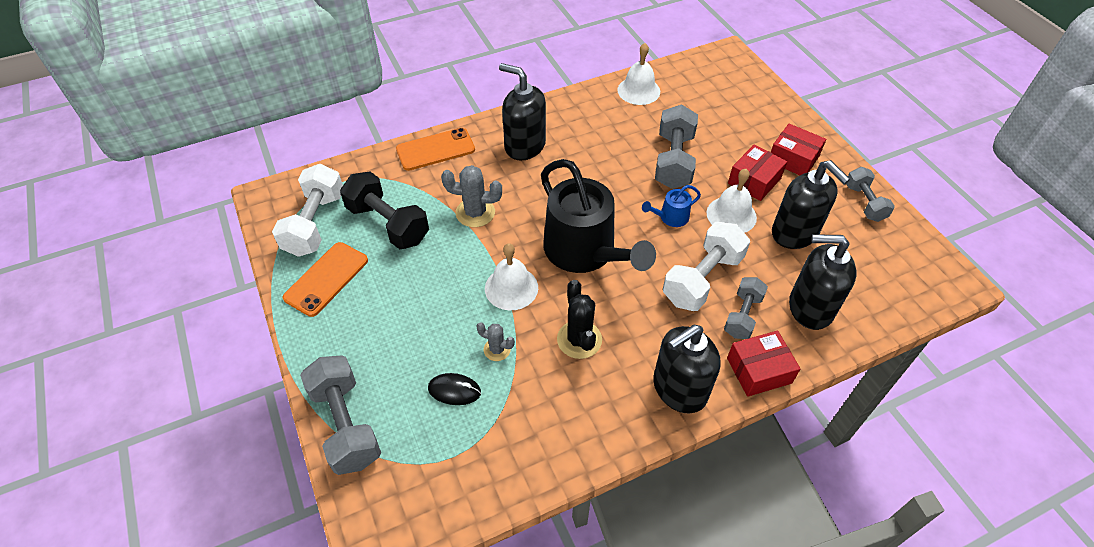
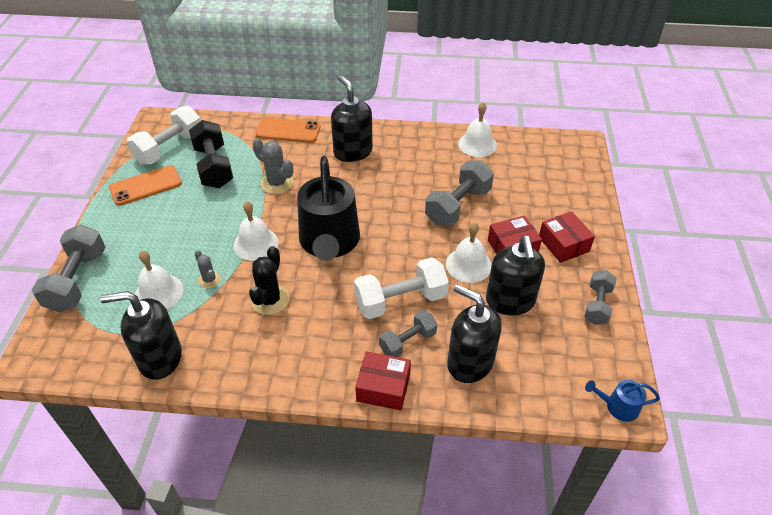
camera: 30 degrees right, 5 degrees down
(454, 390) = (159, 292): black mouse -> white bell
(671, 217) = (417, 246): blue watering can -> blue watering can (618, 406)
(679, 389) = (309, 369): black soap dispenser -> black soap dispenser (160, 358)

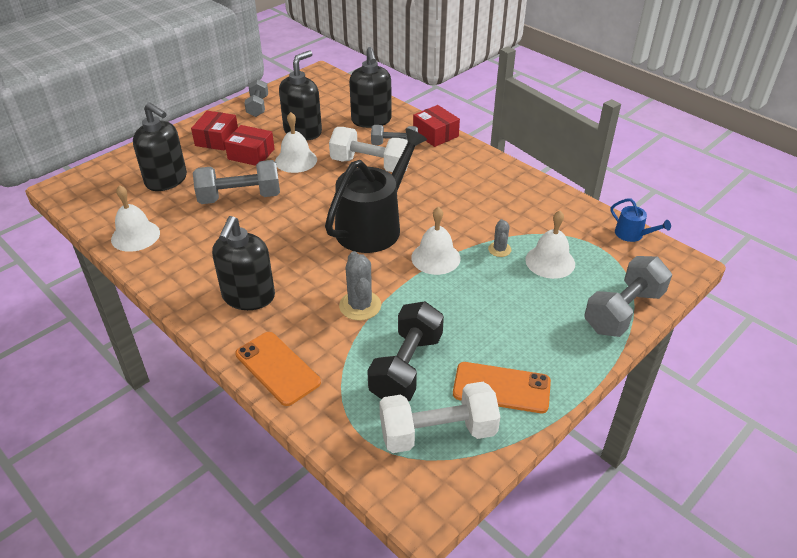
camera: 140 degrees left, 5 degrees down
(160, 358) = (574, 215): black soap dispenser -> black soap dispenser (166, 180)
(270, 300) = (462, 211): black cactus -> none
(597, 305) = (258, 106): grey dumbbell -> grey dumbbell turned 60 degrees counterclockwise
(618, 406) = (323, 75): blue watering can -> blue watering can (632, 234)

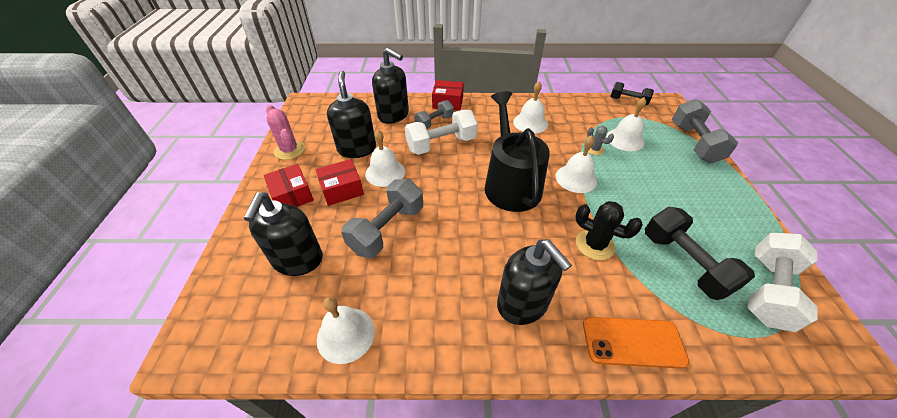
camera: 45 degrees left, 5 degrees up
(166, 180) = (298, 260): black soap dispenser -> black soap dispenser turned 105 degrees clockwise
(258, 106) = (289, 150): grey dumbbell -> pink cactus
(360, 306) = (594, 245): grey cactus -> black cactus
(481, 193) = (530, 123): none -> white bell
(501, 388) = (735, 231): orange phone -> none
(632, 234) = (628, 101): blue watering can -> black dumbbell

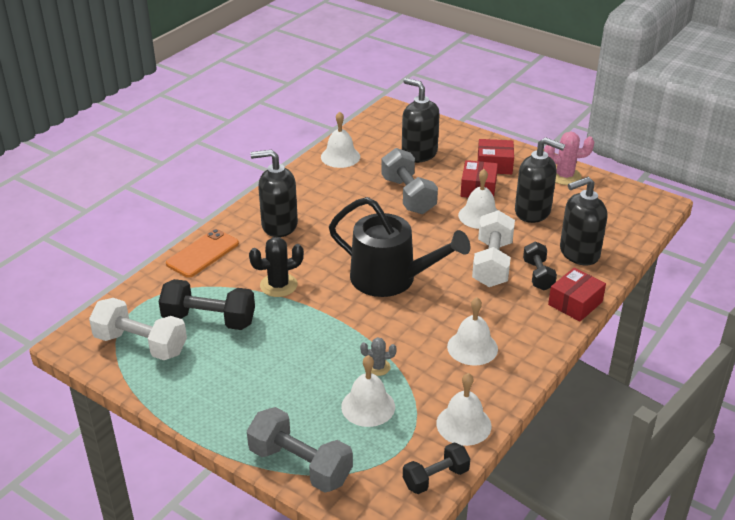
camera: 125 degrees right, 10 degrees down
(434, 122) = (538, 275): grey dumbbell -> black dumbbell
(576, 178) = (354, 324): white bell -> white bell (463, 424)
(767, 290) = (141, 344): white dumbbell -> white dumbbell turned 45 degrees counterclockwise

